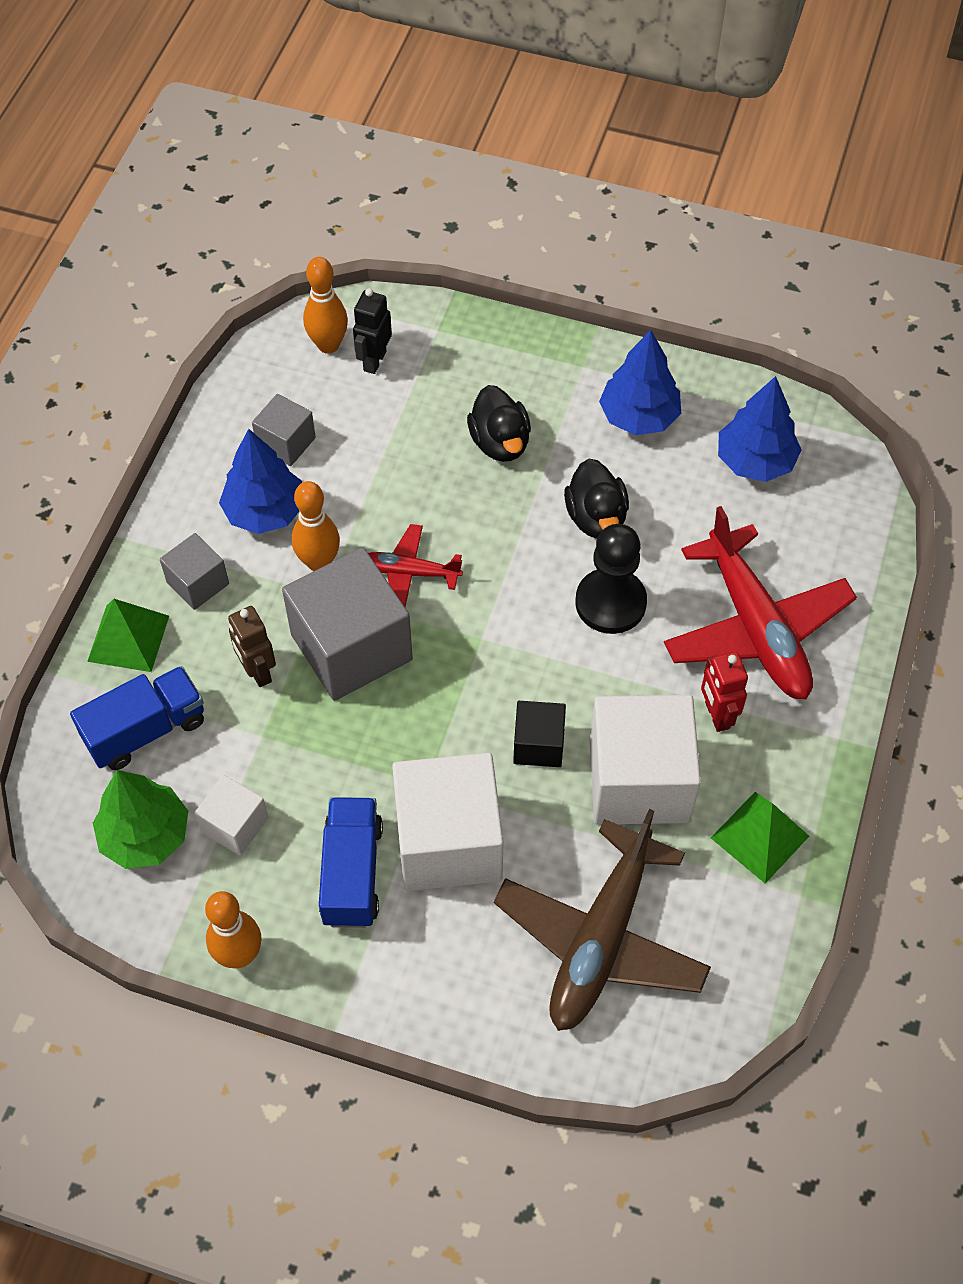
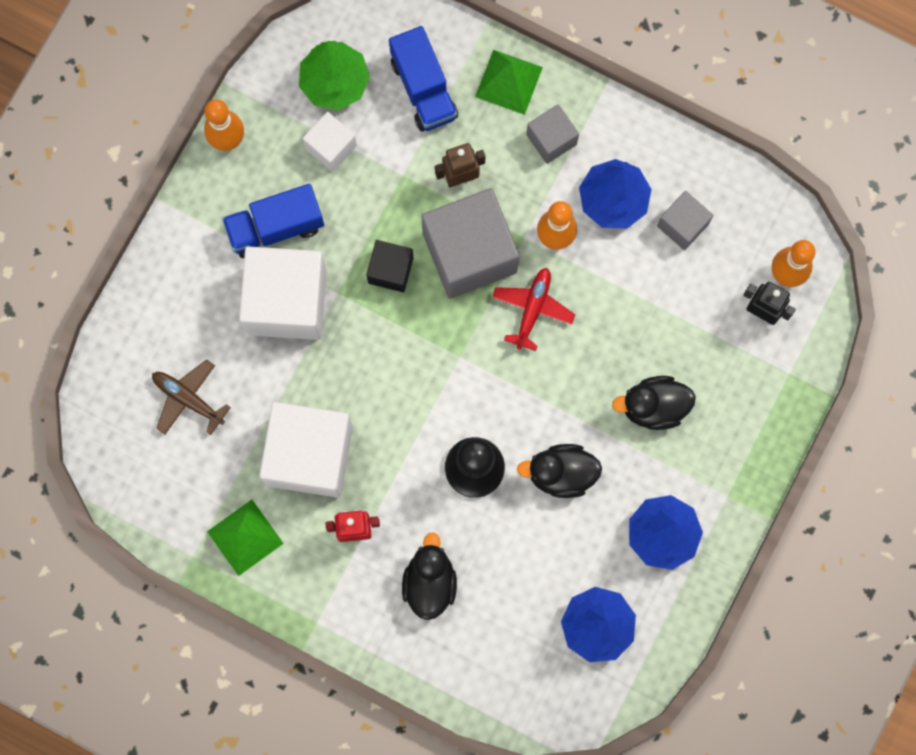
camera: 100 degrees right, 20 degrees up
(352, 873) = (275, 227): blue truck -> blue truck turned 150 degrees clockwise
(538, 744) = (355, 384): black cube -> black cube (390, 270)
(601, 939) = (188, 399): brown plane -> brown plane, size x0.51
(755, 627) = (429, 582): red plane -> black duck

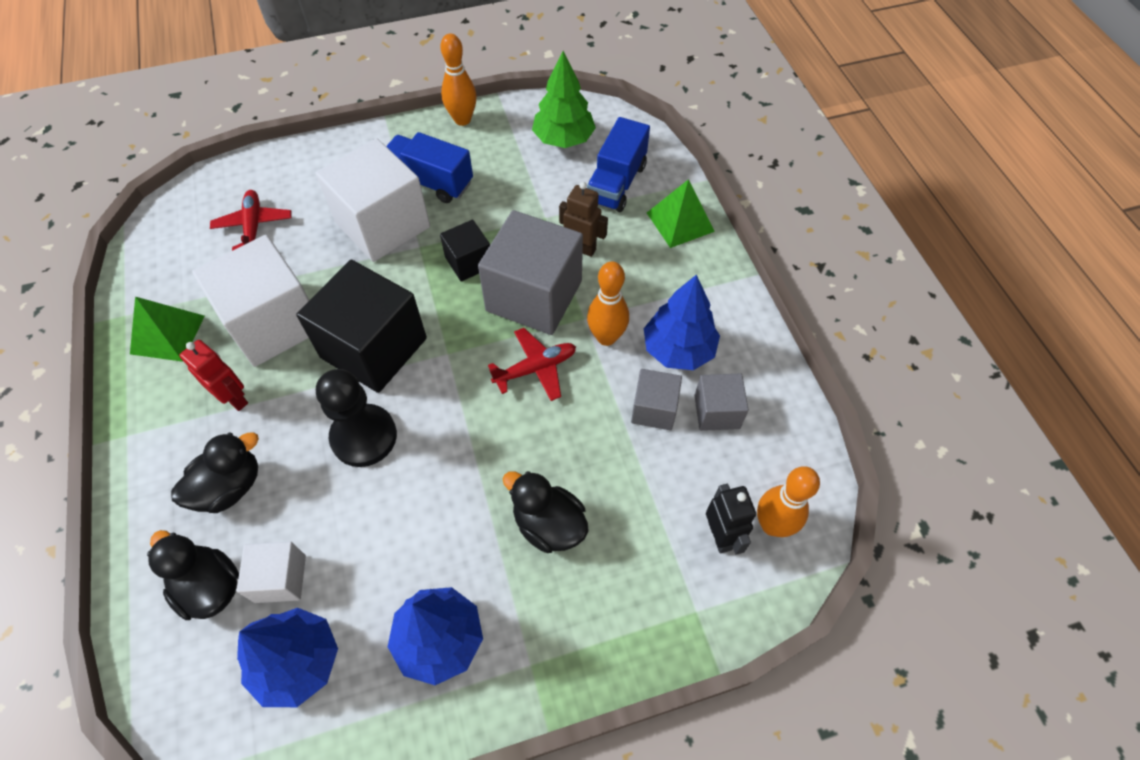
camera: 45 degrees right, 20 degrees down
(188, 399) = (254, 226): brown plane -> red plane
(331, 147) = (518, 168): white cube -> white cube (280, 578)
(404, 403) = (374, 348): none -> black cube
(551, 139) = (673, 276): grey cube -> grey cube (654, 409)
(561, 473) = (419, 504): black duck -> black duck (210, 587)

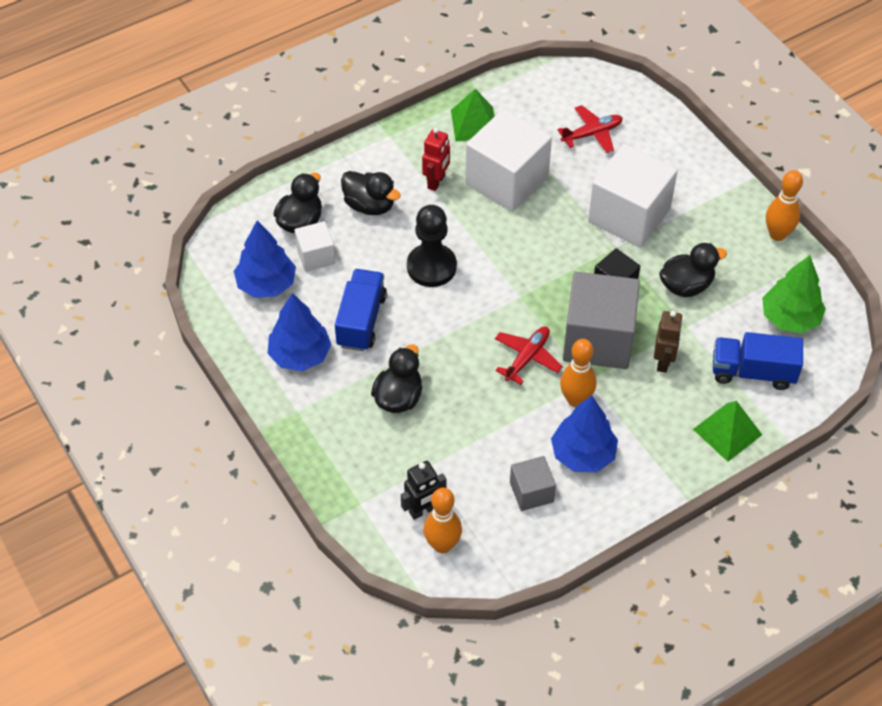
camera: 75 degrees right, 5 degrees down
(374, 348) = (508, 248): black cube -> none
(430, 182) = (691, 233): blue truck -> blue truck (361, 321)
(494, 204) = (686, 285): none -> black duck
(535, 368) = (527, 358): red plane -> red plane turned 105 degrees counterclockwise
(654, 409) = (518, 447): grey cube -> none

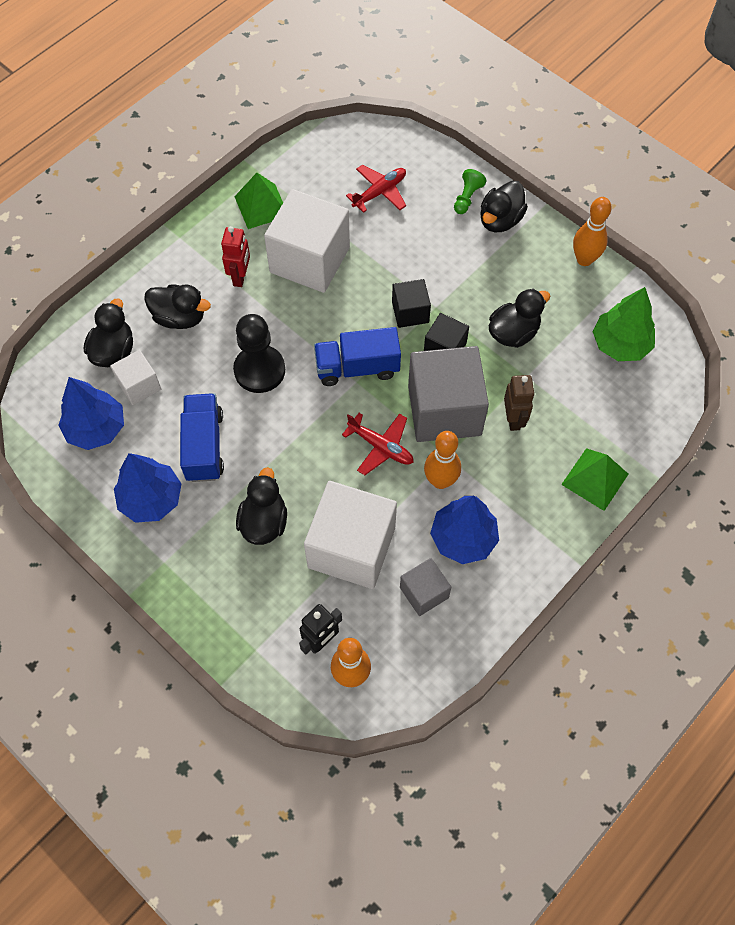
camera: 15 degrees left, 10 degrees up
(527, 358) = (381, 447): red plane -> red plane turned 105 degrees clockwise
(590, 246) = (410, 312): none -> black cube
(629, 215) = (438, 271): white cube -> white cube (351, 547)
(677, 155) = (467, 198): none -> green pawn
(703, 182) = (500, 220): none -> black duck
(753, 372) = (601, 409): blue truck -> blue truck (357, 367)

